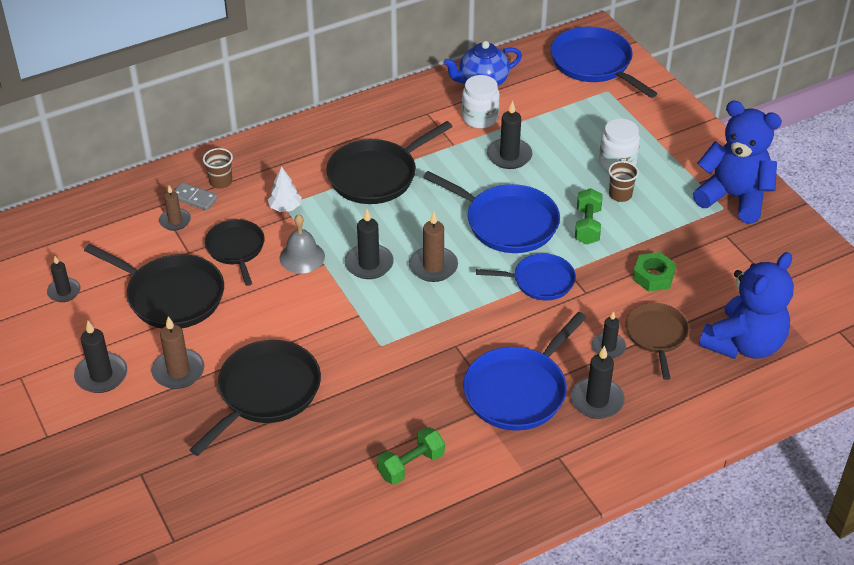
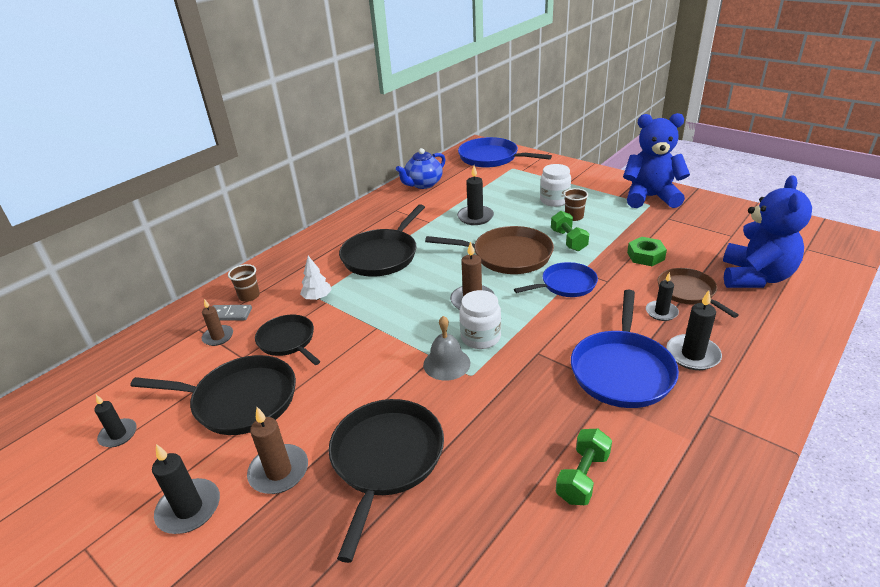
camera: 20 degrees left, 10 degrees down
(302, 257) = (353, 328): grey bell -> grey bell (446, 363)
(369, 264) = (416, 315): black candle -> none
(480, 118) = (436, 203): white jar -> white jar (480, 337)
(507, 223) = (508, 255): blue pan -> brown pan

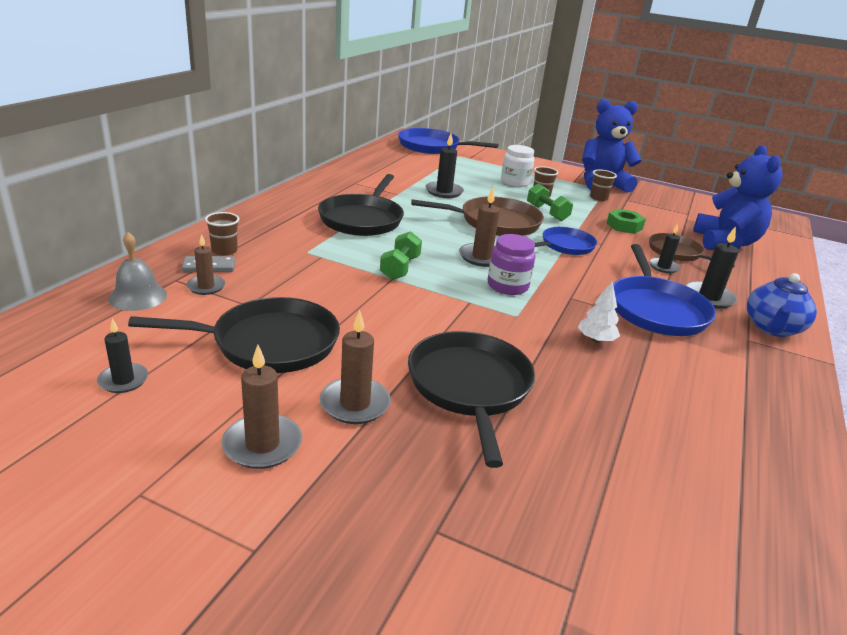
camera: 20 degrees left, 5 degrees down
(189, 509) = (262, 444): black candle -> brown candle
(288, 341) = (296, 290): black pan -> none
(317, 297) = (309, 253): white tree -> white tree (596, 340)
(423, 184) = (372, 163): blue teapot -> blue teapot (772, 328)
(446, 363) = (486, 307): grey bell -> grey bell (138, 296)
(480, 337) = (507, 286): white jar -> purple jar
(582, 477) = (671, 390): green dumbbell -> green dumbbell (400, 268)
(636, 217) = (598, 198): none -> brown cup

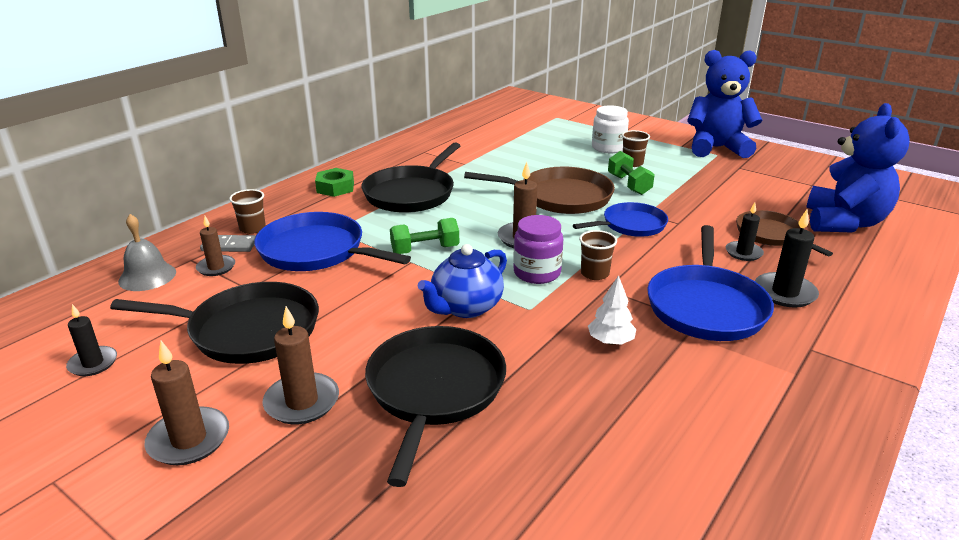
camera: 15 degrees right, 0 degrees up
(400, 268) = (425, 250): green dumbbell -> green dumbbell turned 45 degrees clockwise
(432, 147) = (531, 107): blue pan -> blue pan (316, 251)
(444, 192) = (518, 160): black candle -> none
(598, 198) = (703, 166): brown cup -> brown cup (594, 274)
(624, 226) = (718, 201): green nut -> green nut (335, 188)
(772, 328) = (852, 335): blue teapot -> blue teapot (465, 307)

